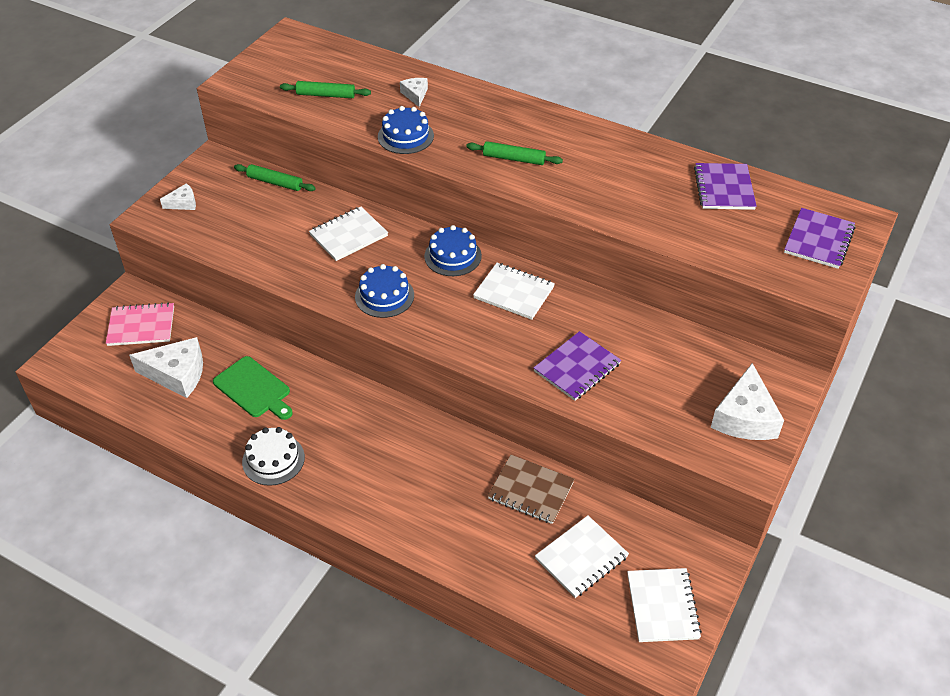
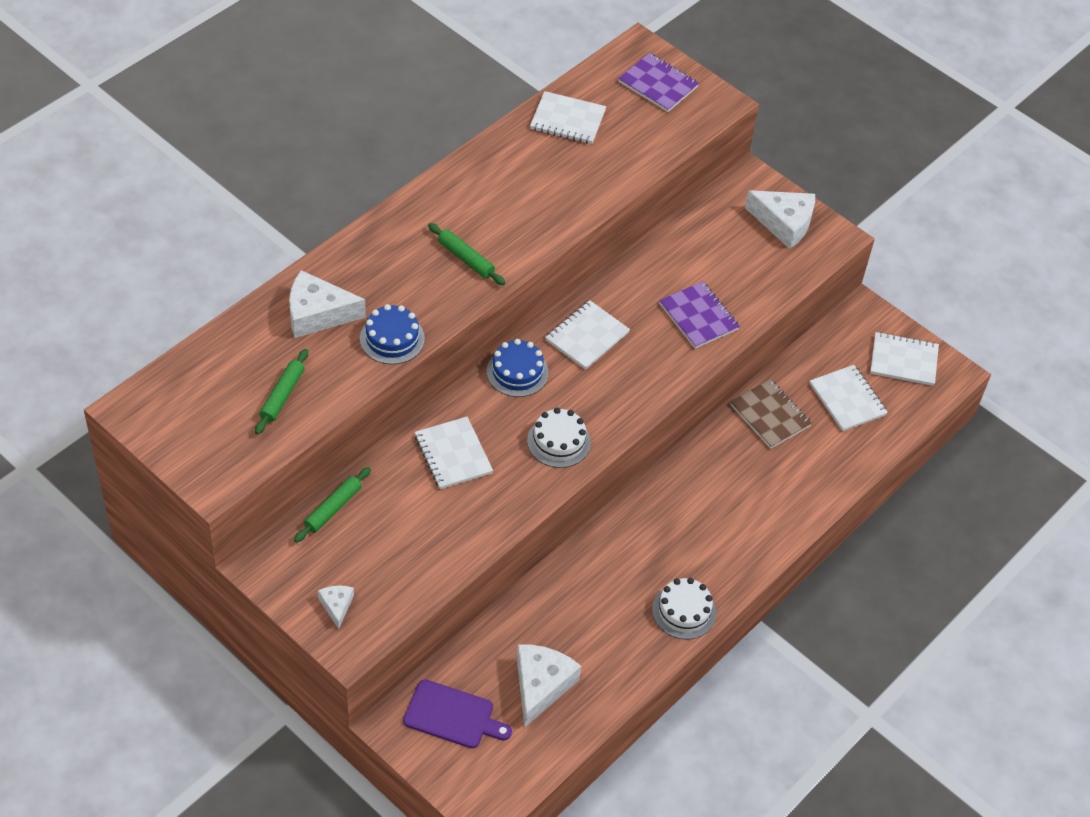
camera: 80 degrees left, 5 degrees up
(141, 326) = (452, 715): pink notebook -> purple cutting board
(254, 389) = (583, 615): green cutting board -> none
(384, 296) = (558, 441): blue cake -> white cake
(415, 95) = (317, 314): white cheese -> white cheese, size x1.93
(514, 159) = (466, 259): green rolling pin -> green rolling pin turned 75 degrees counterclockwise
(530, 490) = (770, 415): brown notebook -> brown notebook turned 75 degrees counterclockwise
(724, 188) = (567, 120): purple notebook -> white notebook

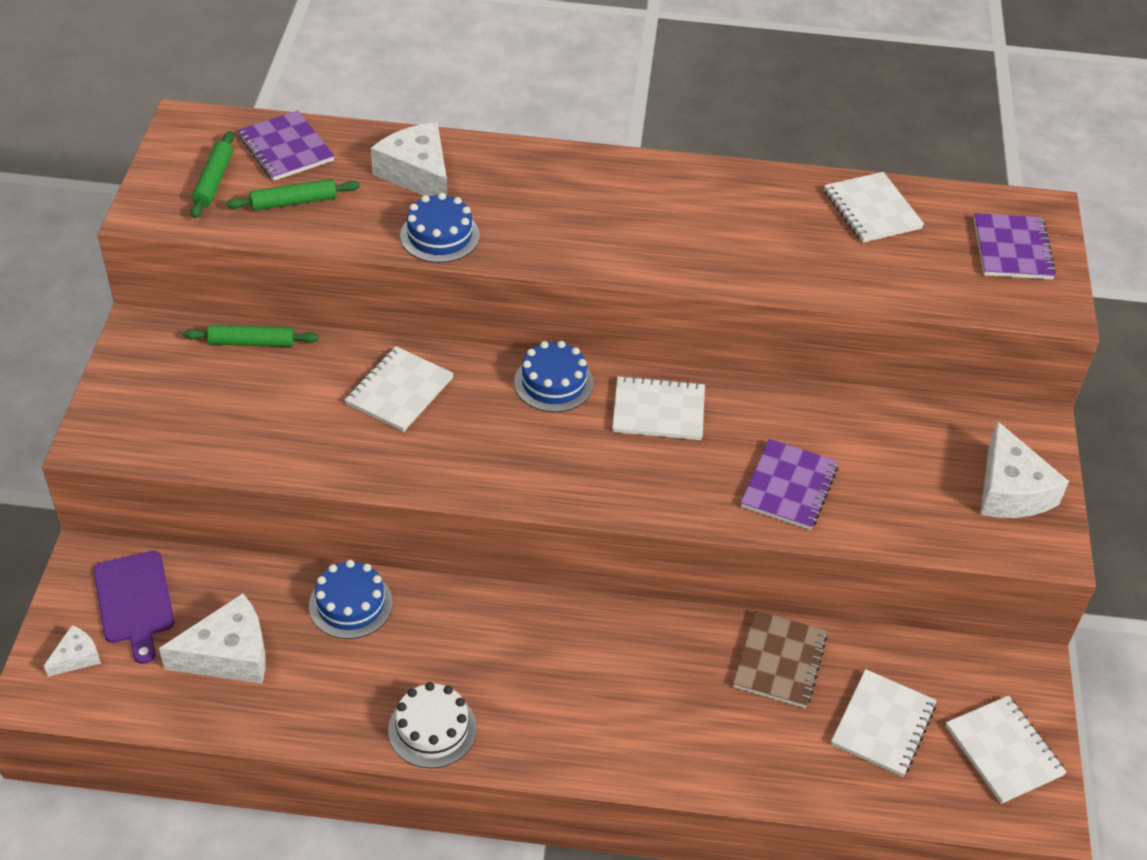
camera: 55 degrees right, 5 degrees down
(218, 369) = (286, 148): none -> purple notebook
(336, 606) = (136, 406): white cheese -> white cheese (76, 657)
(466, 259) = (598, 233): green rolling pin -> green rolling pin (213, 181)
(555, 598) = (350, 604): none -> blue cake
(558, 441) = (496, 462): white cake -> none

